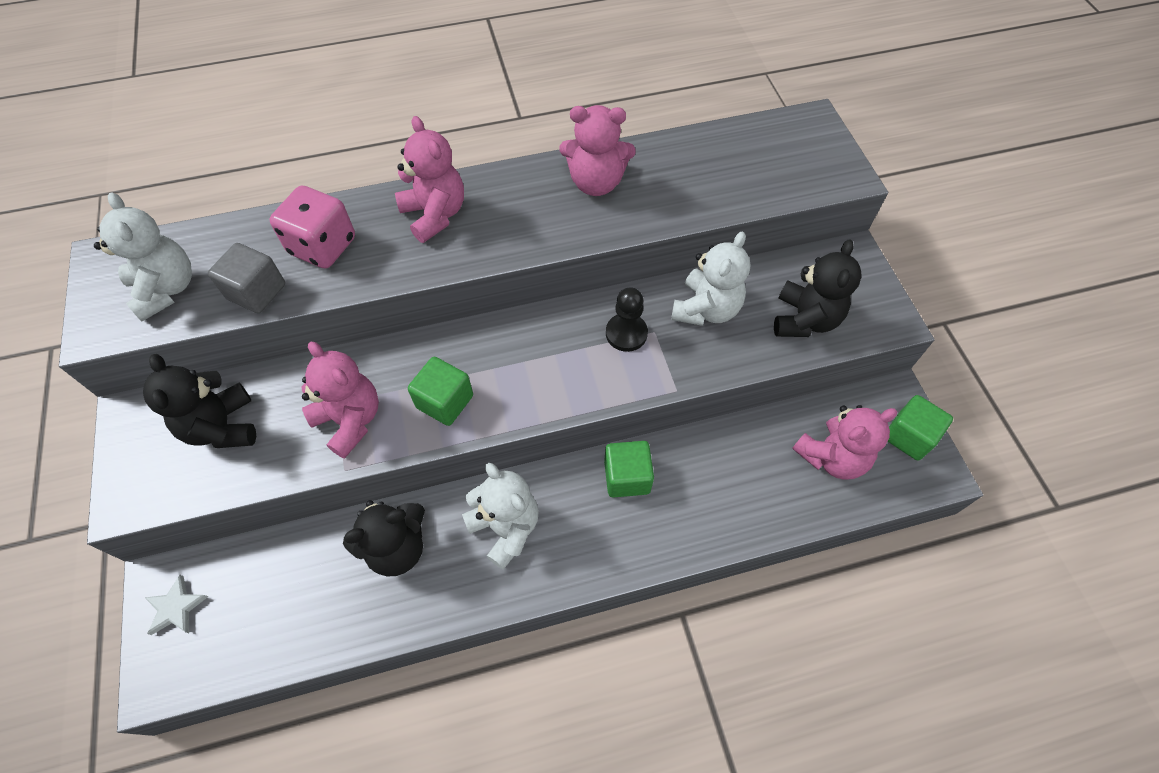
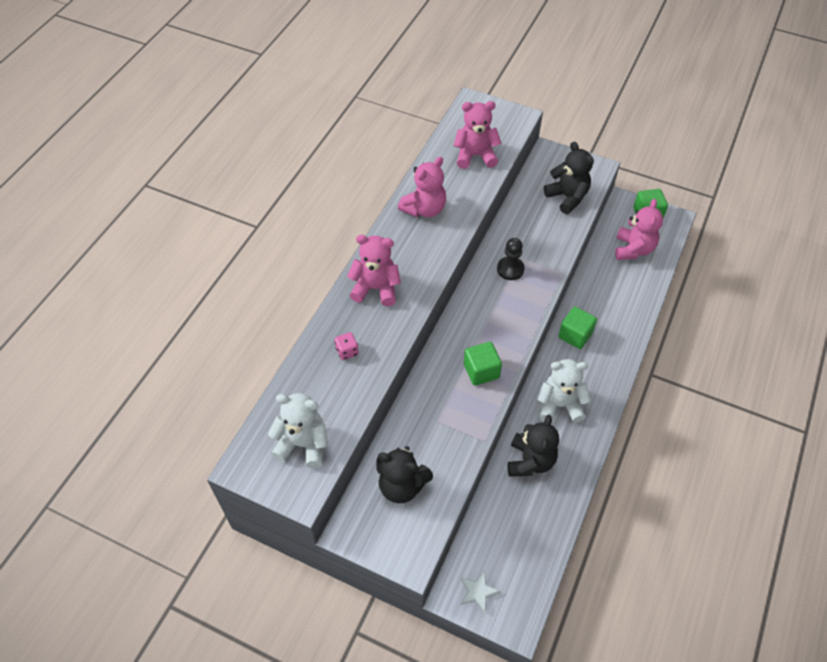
camera: 50 degrees left, 5 degrees down
(257, 292) = (351, 400): grey cube -> none
(323, 246) = (347, 351): pink dice -> pink dice, size x0.50
(350, 420) = (454, 421): pink teddy bear -> pink teddy bear (475, 156)
(706, 309) = (526, 229): white teddy bear -> none

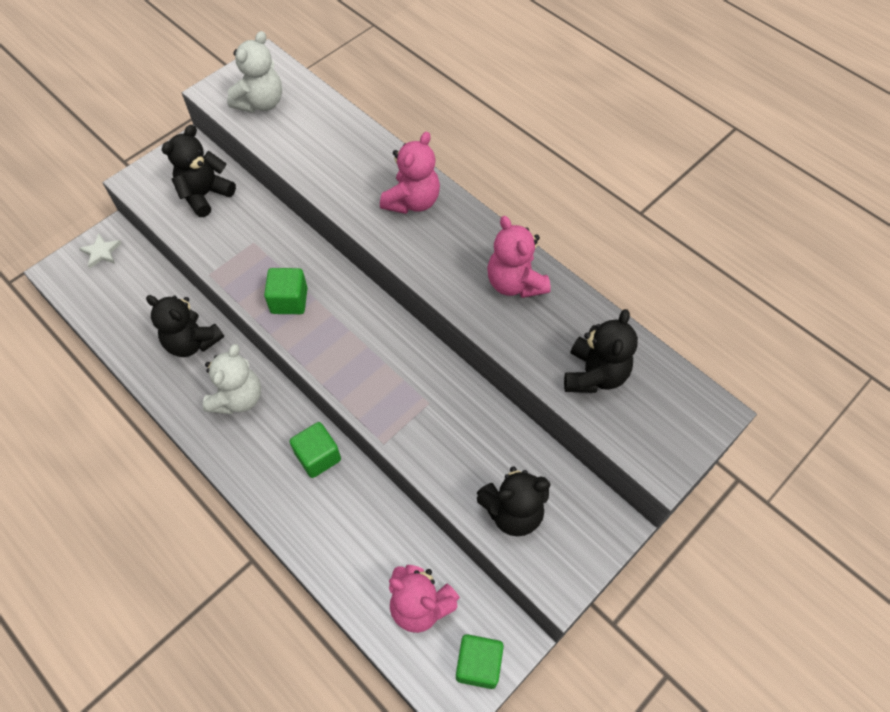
camera: 110 degrees right, 5 degrees up
(347, 351) = (343, 157): pink dice -> none
(475, 156) = (594, 374): pink teddy bear -> black teddy bear
(510, 269) = (415, 384): black pawn -> none

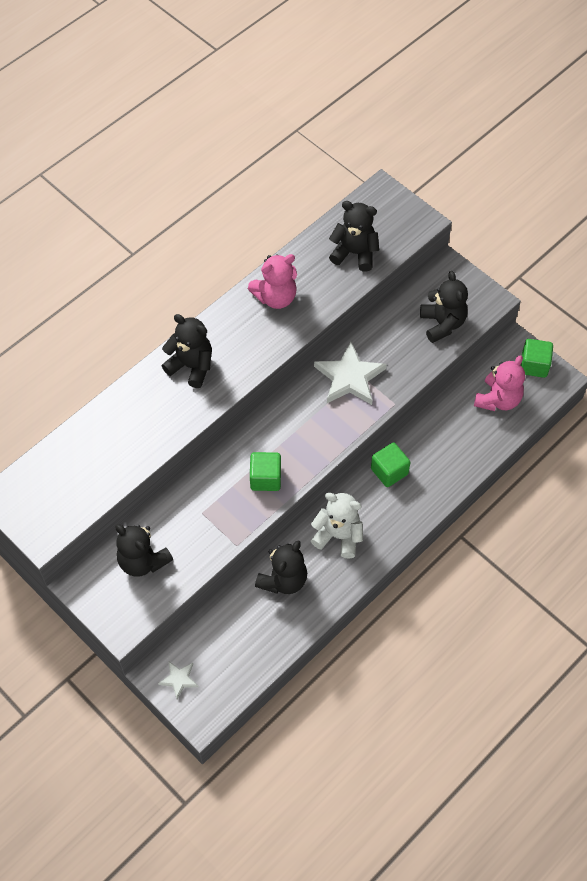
camera: 90 degrees left, 0 degrees up
(261, 103) = (62, 494): white teddy bear -> none
(412, 201) = (191, 366): pink teddy bear -> black teddy bear
(425, 391) = (349, 377): none -> white star

